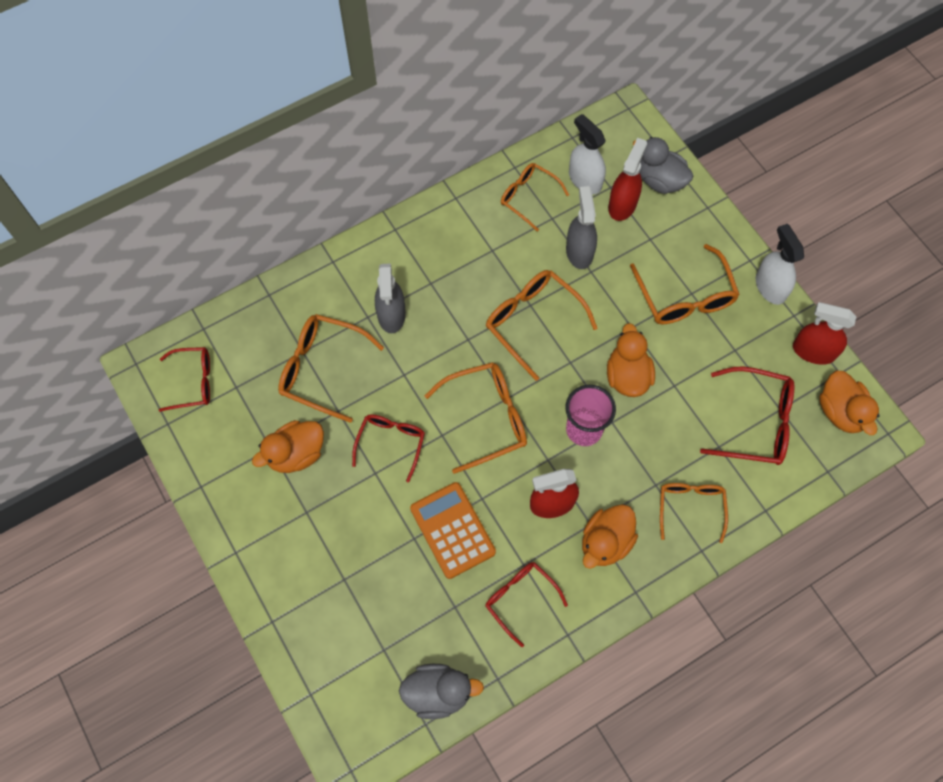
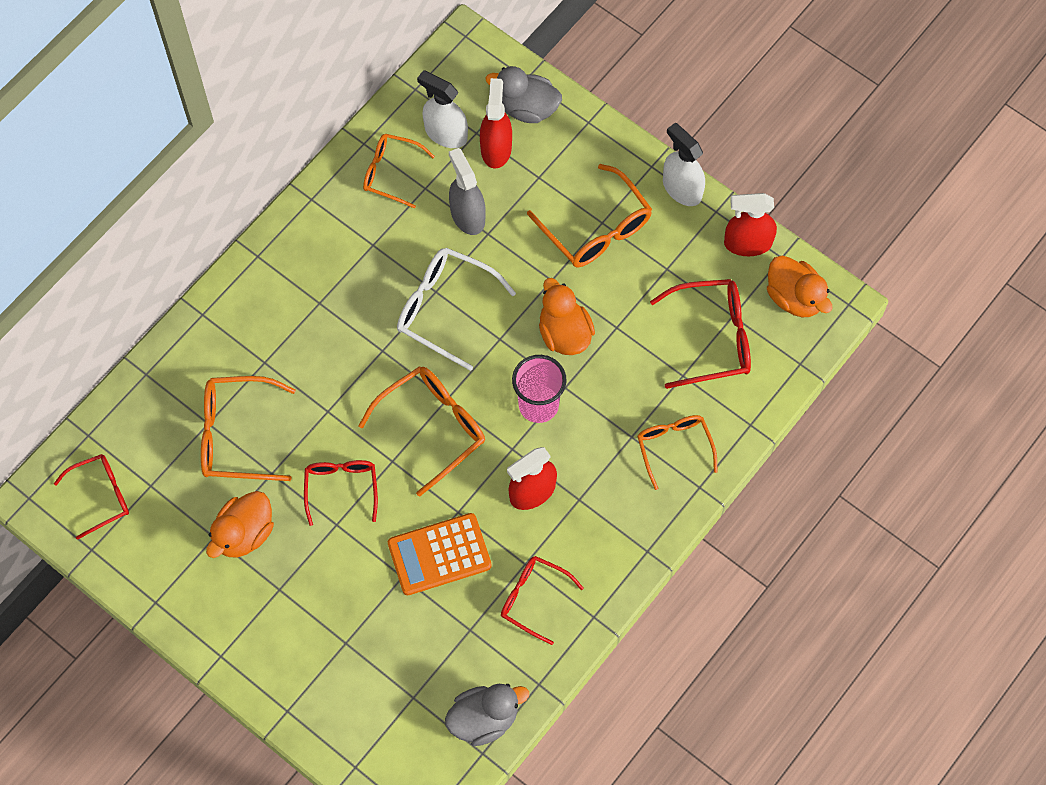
camera: 20 degrees left, 0 degrees up
(391, 315) = (289, 351): grey spray bottle -> none
(452, 530) = (439, 554): orange calculator -> orange calculator turned 60 degrees counterclockwise
(532, 322) = (444, 309): orange glasses -> white glasses
(605, 542) = (600, 512): orange duck -> none

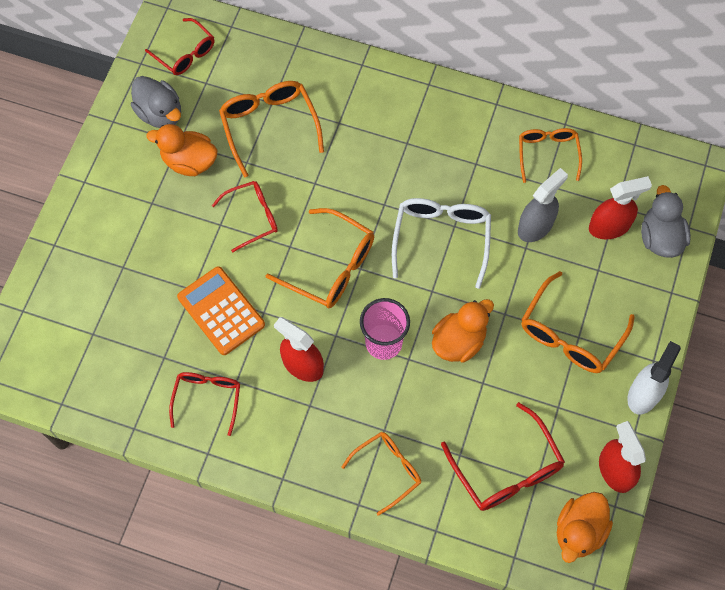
camera: 70 degrees right, 0 degrees up
(445, 133) = (604, 182): white spray bottle -> none
(484, 719) = (90, 395): grey duck -> grey duck (160, 113)

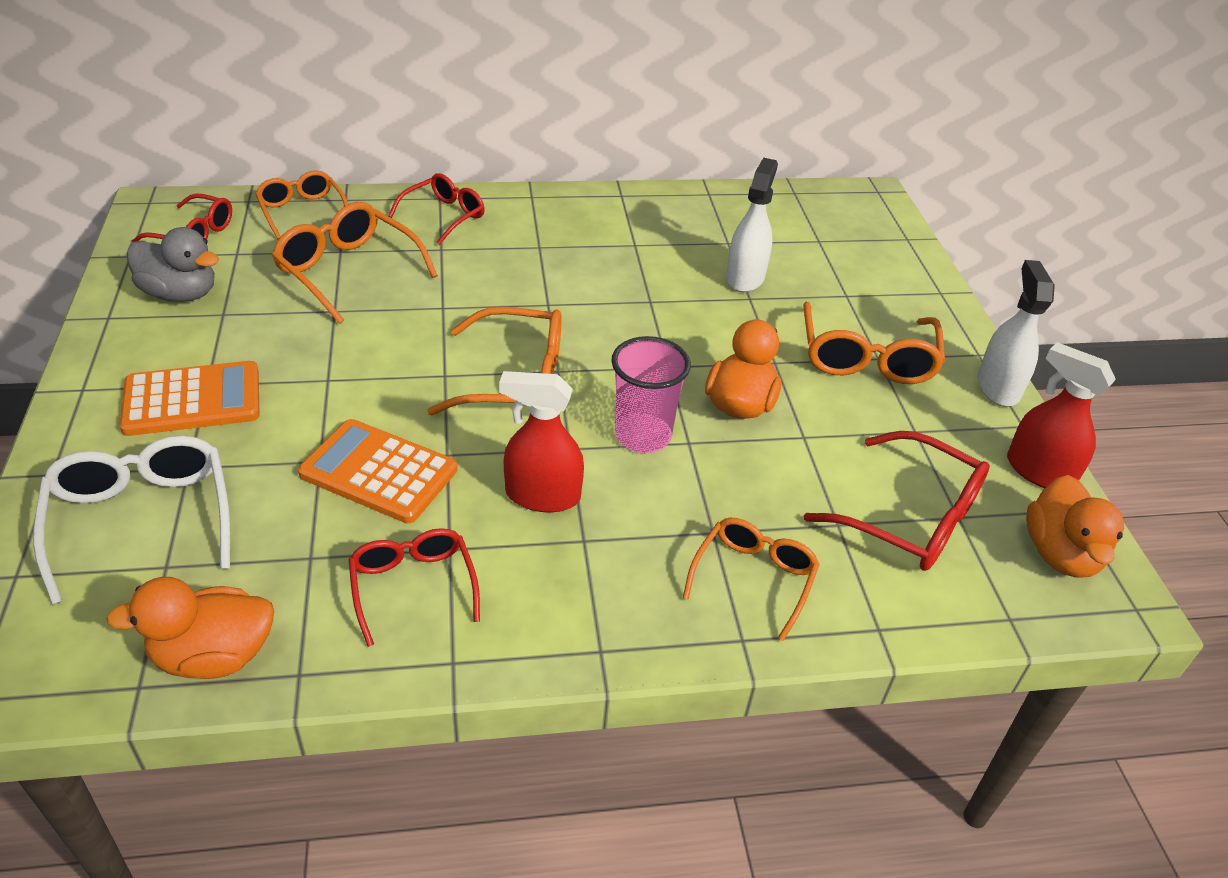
camera: 30 degrees left, 25 degrees down
(140, 213) = (192, 400): none -> orange calculator
(189, 161) = (247, 329): orange duck -> orange duck (214, 656)
(252, 217) = (373, 360): red glasses -> red glasses (444, 216)
(441, 238) = (642, 315): white glasses -> white glasses (142, 520)
(535, 226) = (745, 277): grey spray bottle -> white spray bottle
(547, 153) = (709, 219): orange glasses -> orange glasses (302, 211)
(609, 226) = (826, 258): red spray bottle -> none
(660, 237) = (886, 253): grey duck -> none

